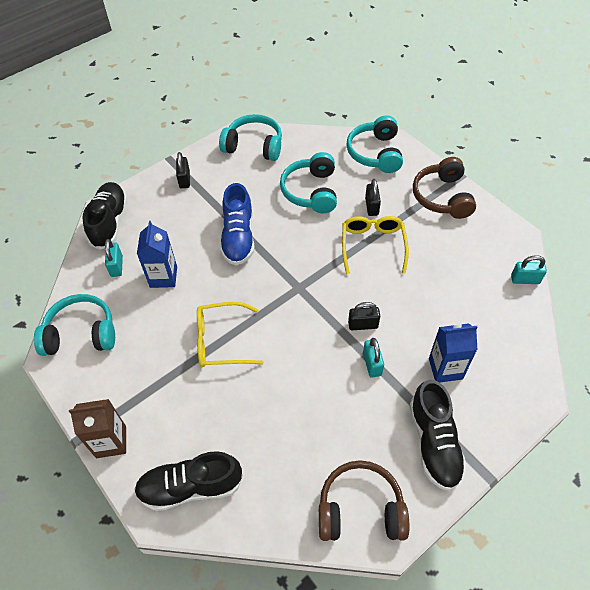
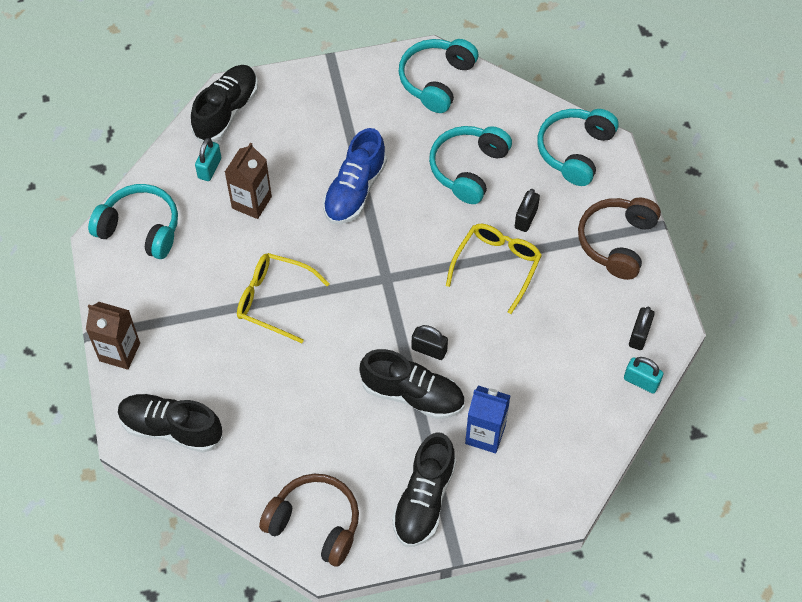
camera: 25 degrees right, 5 degrees up
(163, 277) = (251, 202): blue carton -> brown carton
(184, 180) = (333, 92): black padlock -> black padlock (639, 335)
(254, 146) = (436, 80): turquoise headphones -> turquoise headphones turned 105 degrees counterclockwise
(372, 364) = (412, 394): turquoise padlock -> black shoe

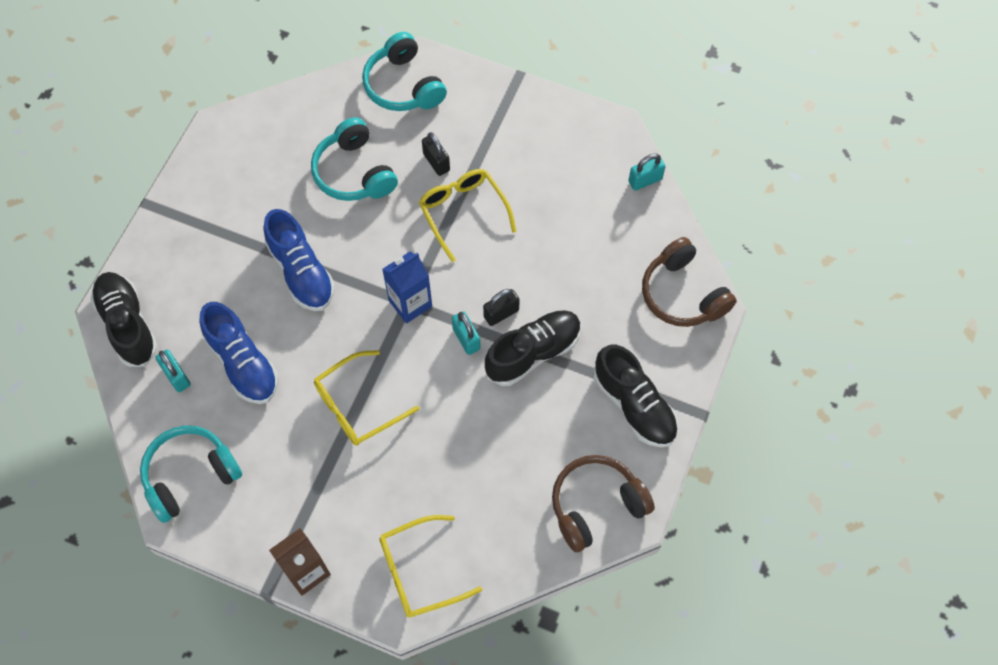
camera: 55 degrees left, 5 degrees up
(171, 428) = (419, 571): black shoe -> yellow glasses
(251, 202) = (243, 363): brown carton -> blue shoe
(387, 338) = (466, 339): none -> turquoise padlock
(436, 80) = (246, 139): turquoise headphones -> none
(485, 434) = (609, 322): blue carton -> blue carton (410, 303)
(617, 242) = (511, 113): brown headphones -> brown headphones (682, 294)
(639, 335) = (604, 154): black padlock -> none

